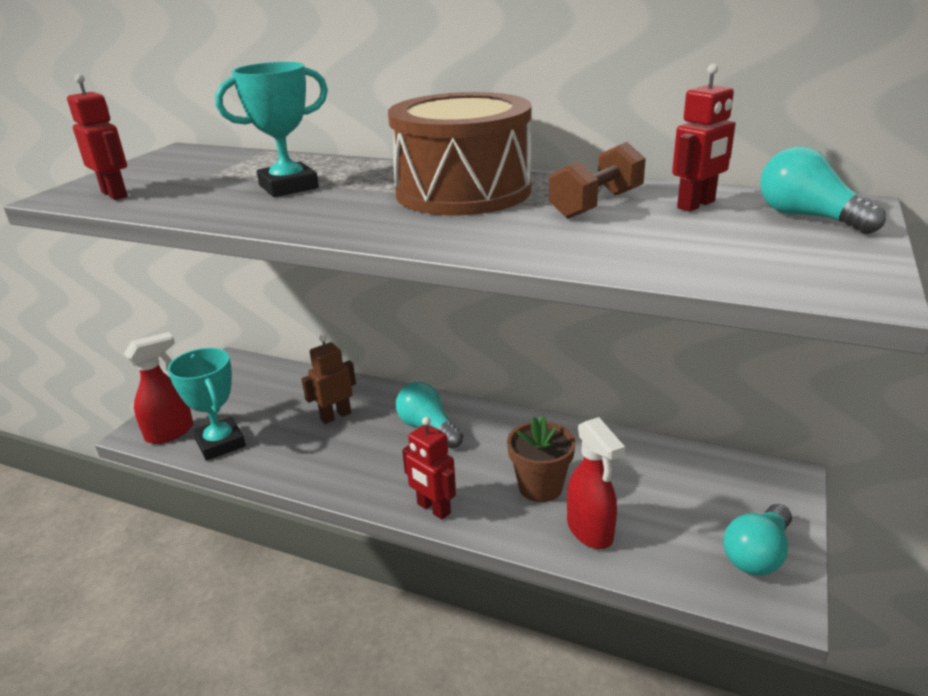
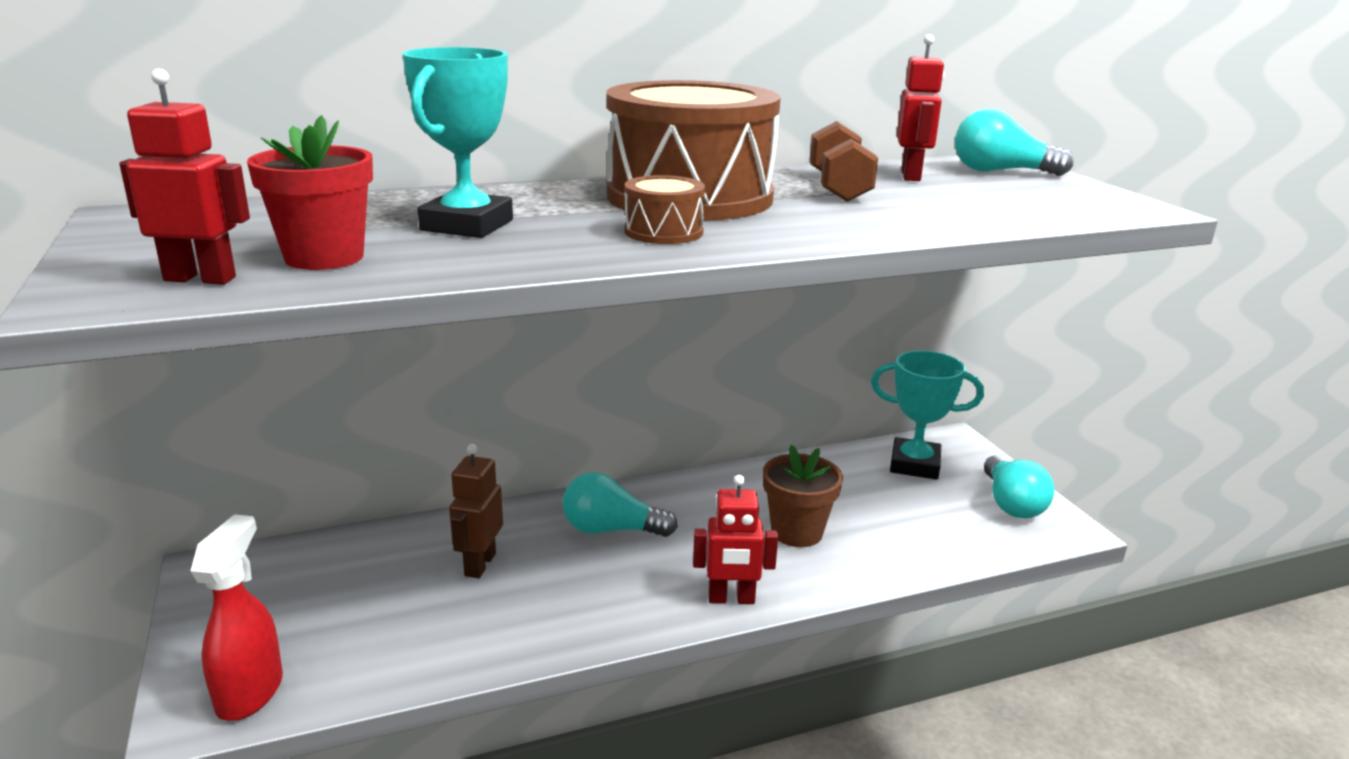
camera: 45 degrees left, 5 degrees down
(183, 193) = (324, 257): none -> red flower pot
(220, 443) = (360, 665): turquoise trophy -> turquoise trophy (914, 465)
(375, 215) = (663, 232): none -> brown drum
(590, 531) = (886, 546): red spray bottle -> none

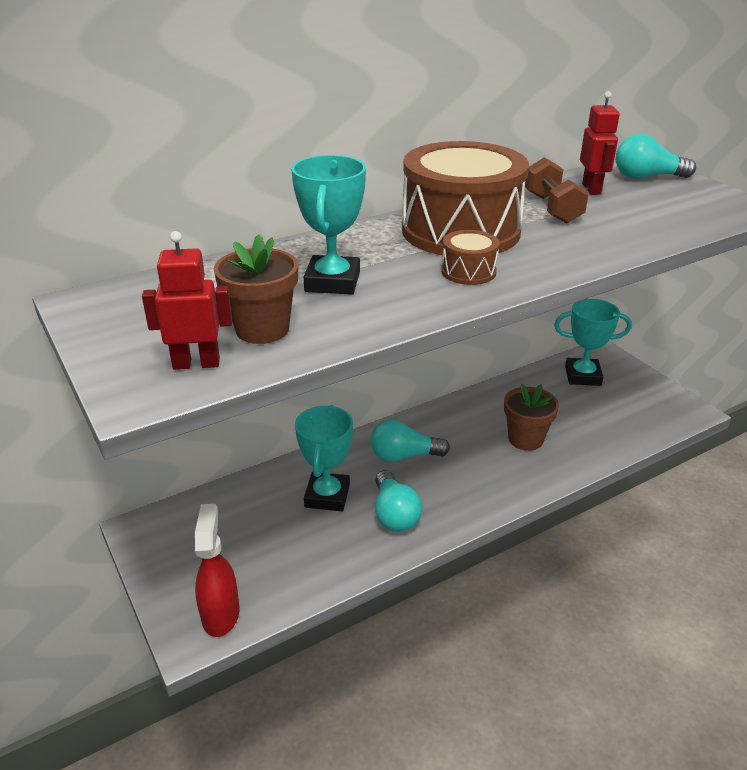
camera: 10 degrees left, 10 degrees up
(324, 257) = (262, 329): red flower pot -> brown flower pot
(479, 564) = (327, 496): brown robot -> turquoise trophy
(731, 599) = (503, 495): red robot -> none
(1011, 503) = (653, 397): turquoise light bulb -> turquoise light bulb (394, 514)

